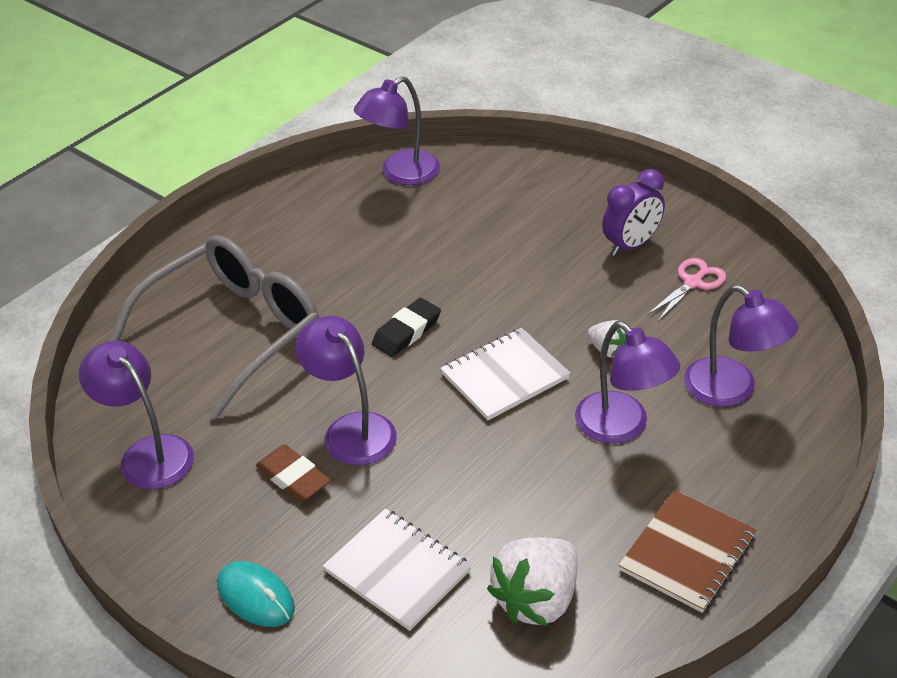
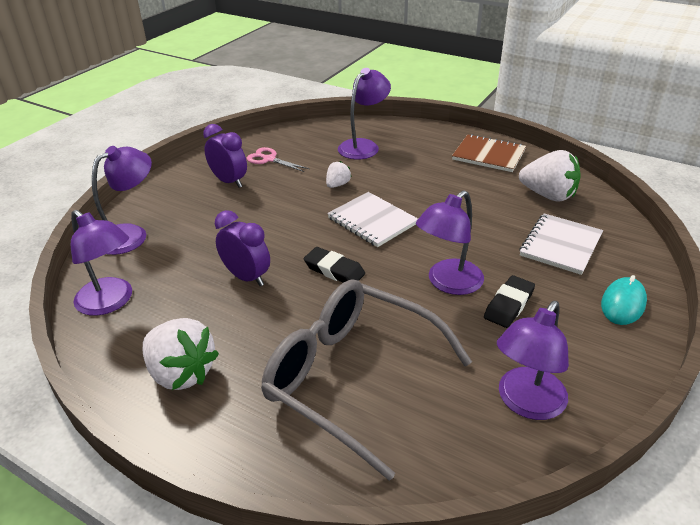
camera: 100 degrees left, 5 degrees down
(285, 224) = (181, 373): none -> white strawberry
(293, 477) = (508, 305): brown eraser -> black eraser
(414, 262) = (247, 277): none -> purple clock
(622, 427) = (405, 177): purple lamp -> purple lamp (131, 234)

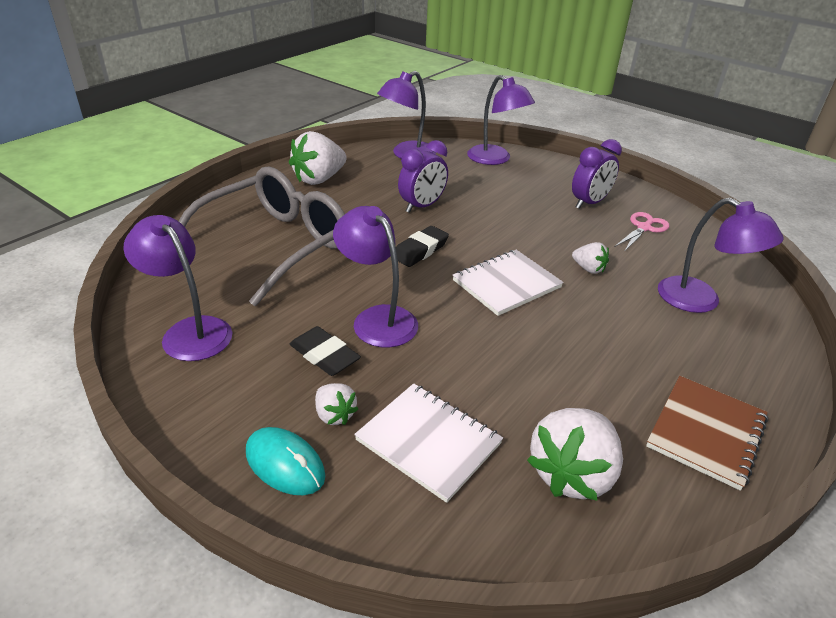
camera: 95 degrees right, 0 degrees up
(566, 289) = (334, 415): none -> white strawberry

